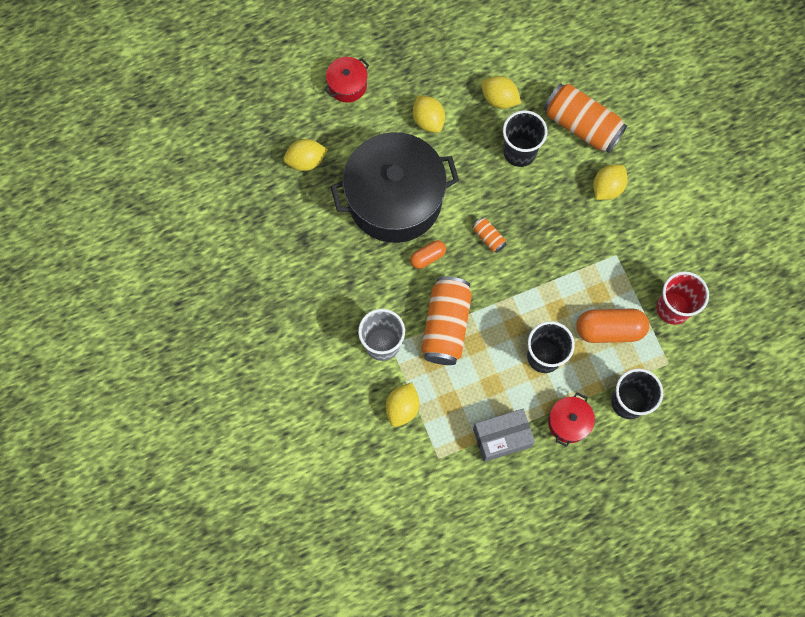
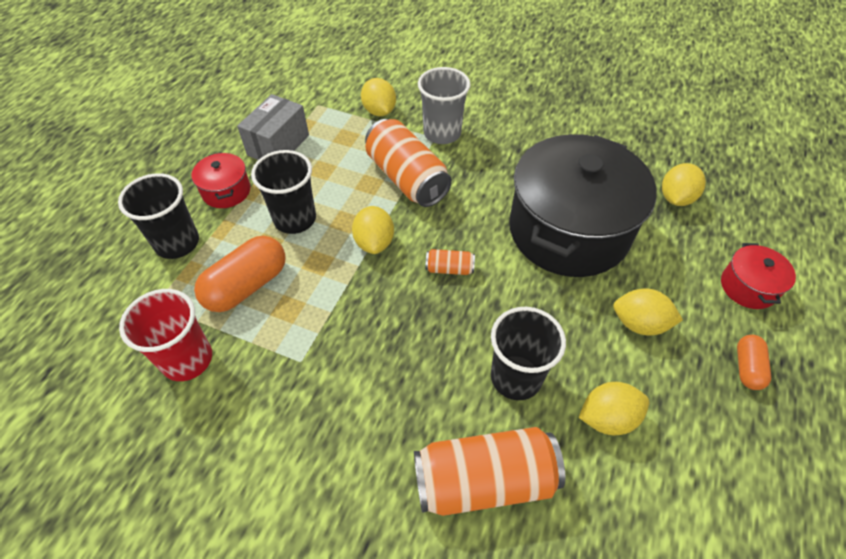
camera: 135 degrees right, 20 degrees down
(428, 257) = (483, 211): orange capsule -> orange capsule (747, 368)
(607, 188) = (378, 428): yellow lemon -> yellow lemon (374, 242)

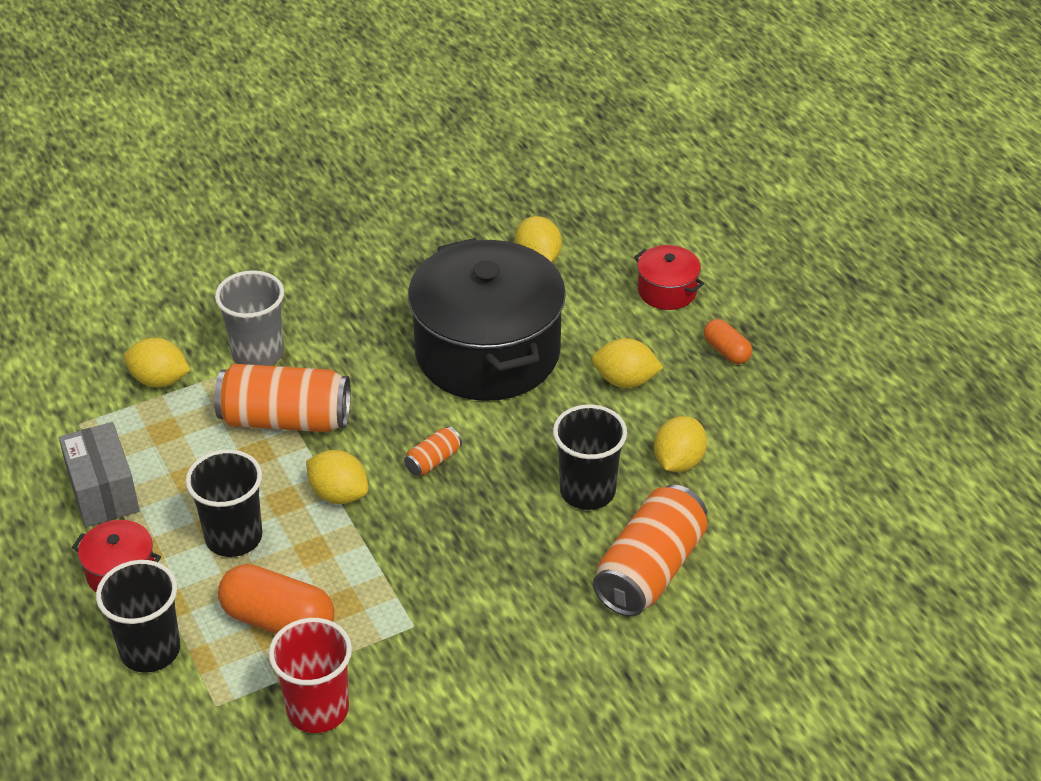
camera: 50 degrees left, 10 degrees down
(247, 286) = (278, 620): orange capsule -> orange capsule turned 60 degrees counterclockwise
(639, 324) = (625, 380): yellow lemon -> yellow lemon turned 45 degrees clockwise

